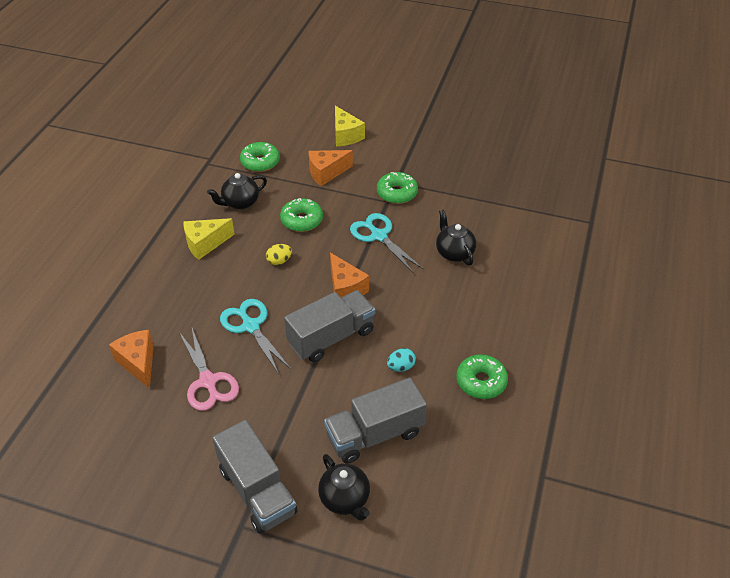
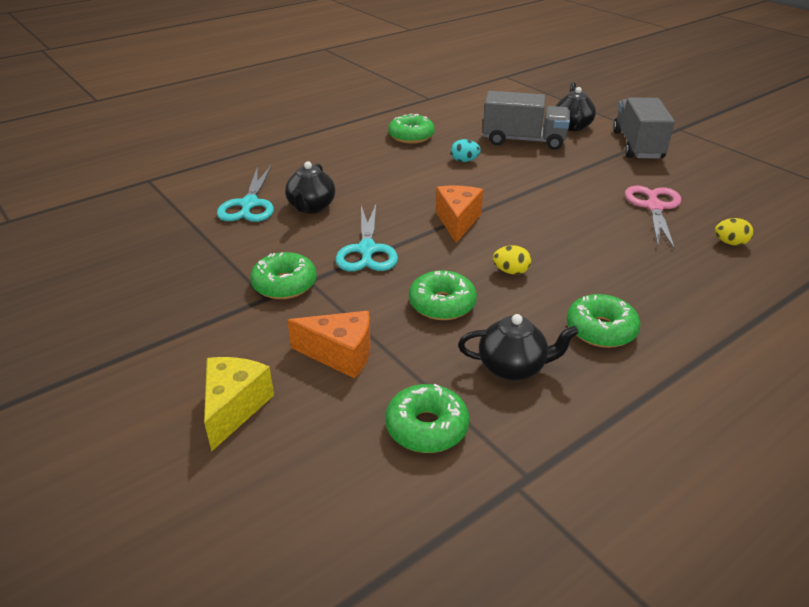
camera: 145 degrees left, 10 degrees down
(138, 363) = (730, 243): orange cheese -> yellow egg
(205, 244) = (601, 330): yellow cheese -> green donut
(251, 326) = (586, 229): turquoise scissors -> turquoise scissors (249, 204)
(331, 337) = (508, 195): grey truck -> none

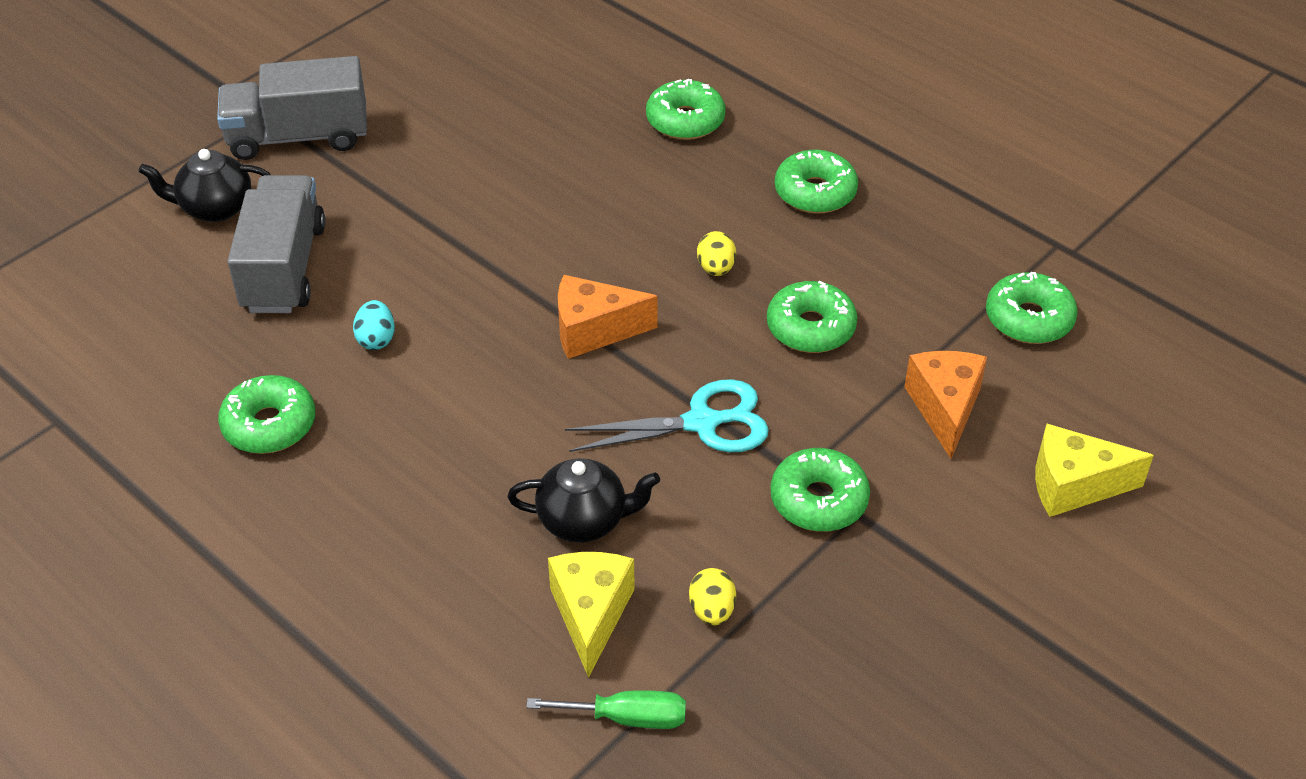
camera: 100 degrees left, 10 degrees up
(182, 209) = (627, 718): none -> green screwdriver
(249, 204) = (591, 615): turquoise scissors -> yellow cheese
(513, 367) = (908, 259): black teapot -> none
(654, 207) = (511, 133): pink scissors -> none
(686, 277) = (685, 120): none -> green donut
(730, 243) = (595, 79): yellow egg -> yellow egg (712, 610)

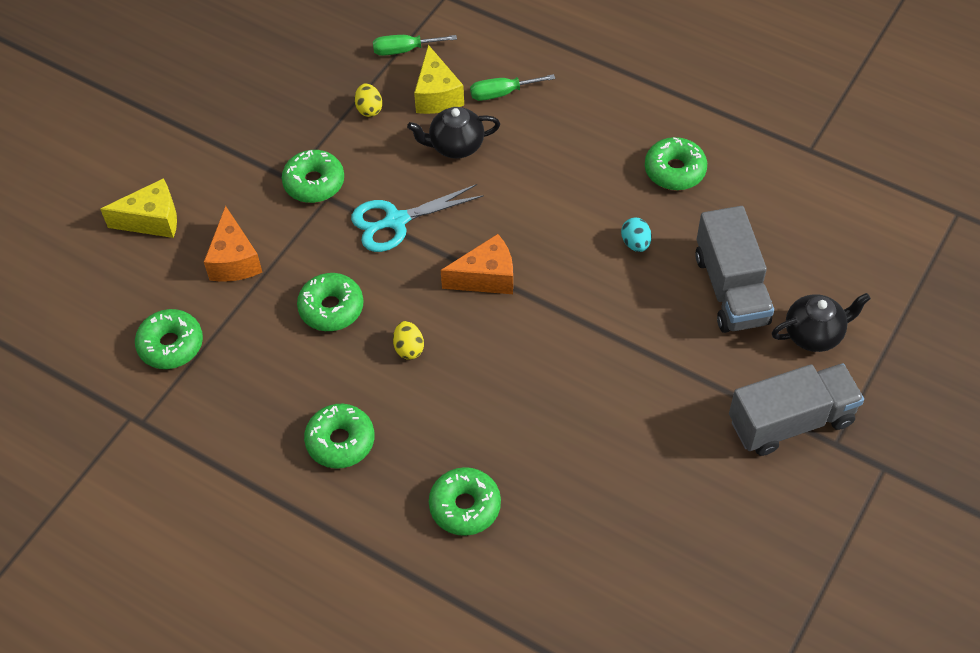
camera: 170 degrees right, 10 degrees up
(480, 598) = (502, 93): none -> green screwdriver

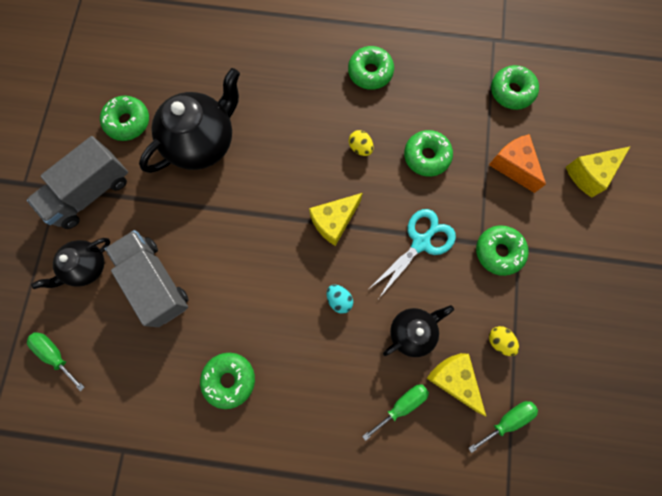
camera: 155 degrees right, 20 degrees up
(465, 506) = (277, 63): green donut -> green donut (128, 122)
(486, 277) = (334, 221): orange cheese -> yellow cheese
(616, 432) = (203, 142): none -> black teapot
(635, 243) = (238, 294): turquoise egg -> turquoise egg (339, 300)
(869, 256) = (56, 354): none -> green screwdriver

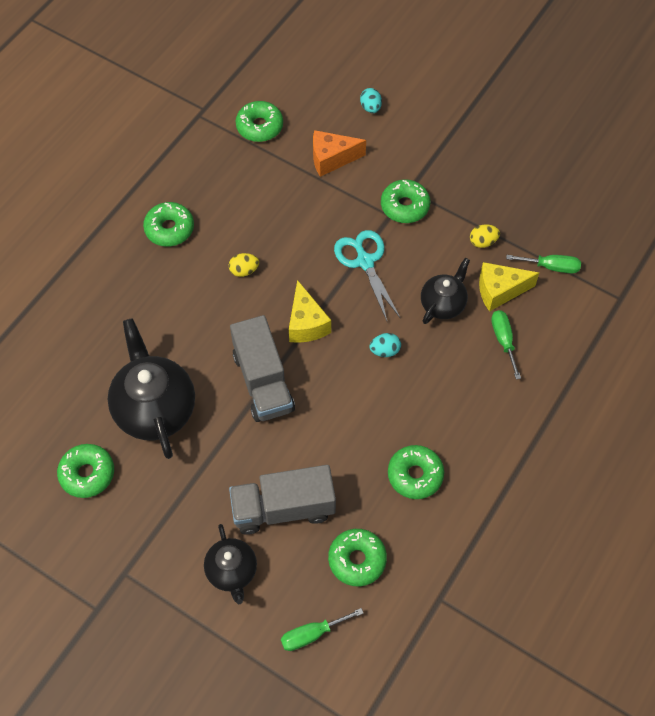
camera: 65 degrees left, 15 degrees down
(91, 192) = (149, 540): grey truck -> grey truck (263, 382)
(412, 331) = (443, 304): black teapot -> black teapot turned 45 degrees clockwise
(426, 156) = (284, 220): green donut -> green donut (357, 560)
(507, 420) = (551, 267): green screwdriver -> green screwdriver turned 105 degrees clockwise
(589, 174) = (370, 108): yellow cheese -> turquoise egg

